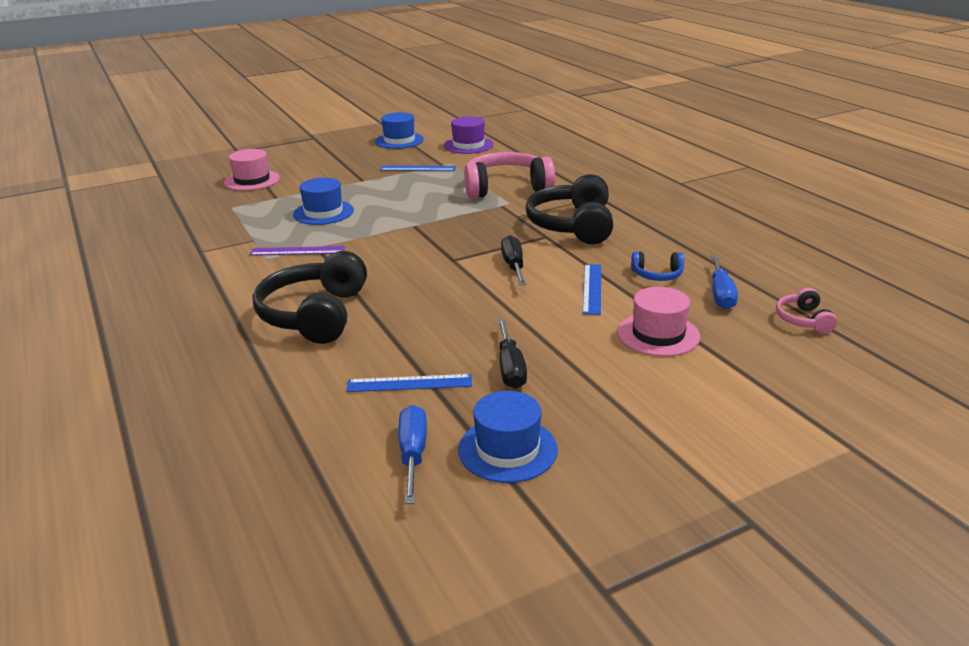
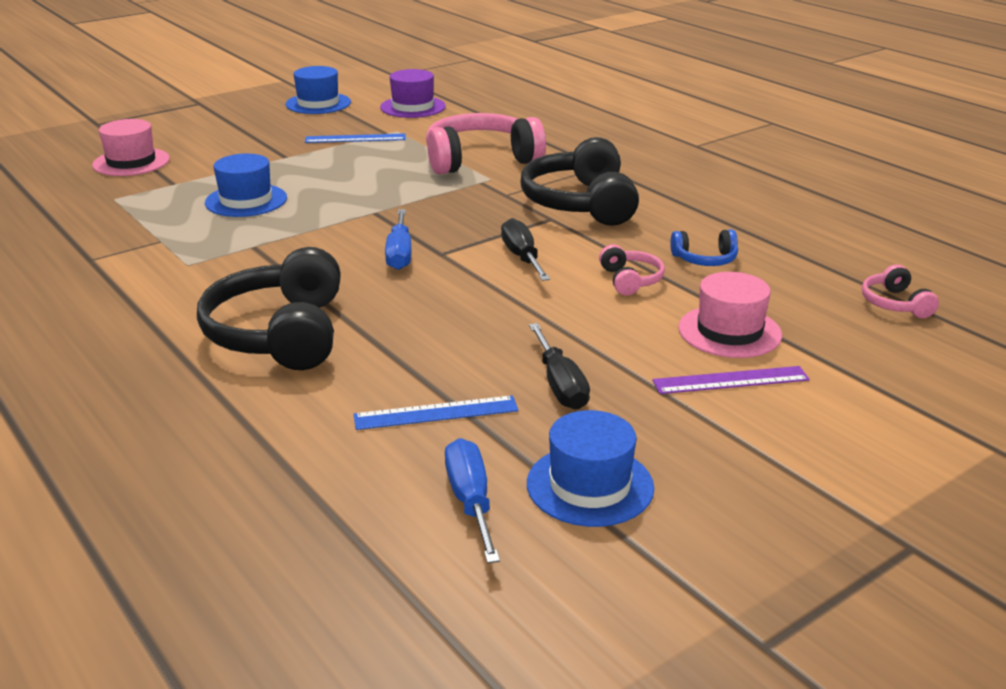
camera: 10 degrees left, 0 degrees up
(297, 251) = (227, 252): purple ruler -> purple ruler (730, 380)
(592, 288) = (630, 280): blue ruler -> pink headphones
(721, 294) = (789, 279): blue screwdriver -> blue screwdriver (399, 254)

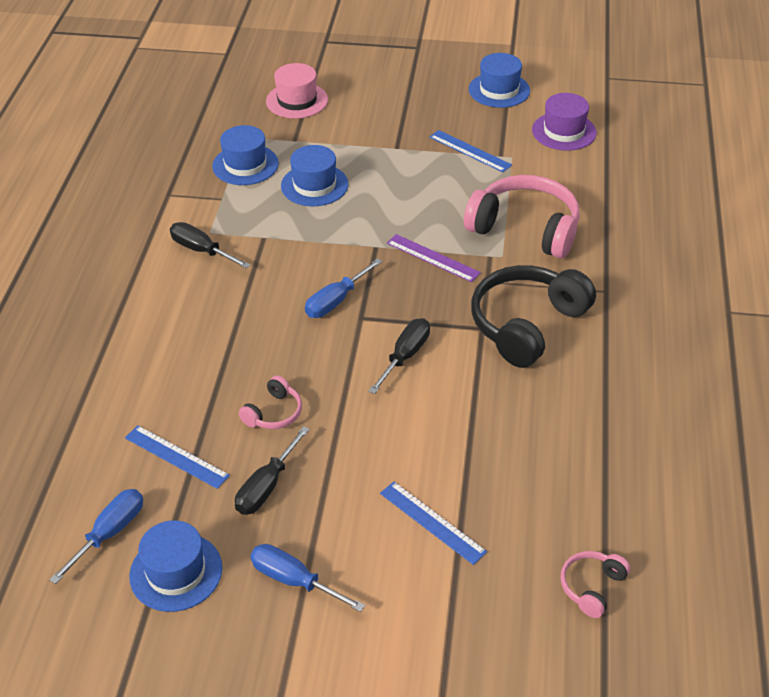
camera: 45 degrees right, 15 degrees up
(147, 213) = (245, 165): none -> blue hat
(200, 278) = (201, 250): none -> black screwdriver
(280, 333) = (183, 331): black headphones -> none
(630, 280) = (442, 427): pink headphones -> pink headphones (273, 413)
(700, 425) = (294, 580): none -> blue screwdriver
(705, 259) = (525, 444): blue headphones -> none
(729, 331) = (432, 522): pink hat -> blue ruler
(730, 380) = (366, 562): purple ruler -> purple ruler (432, 258)

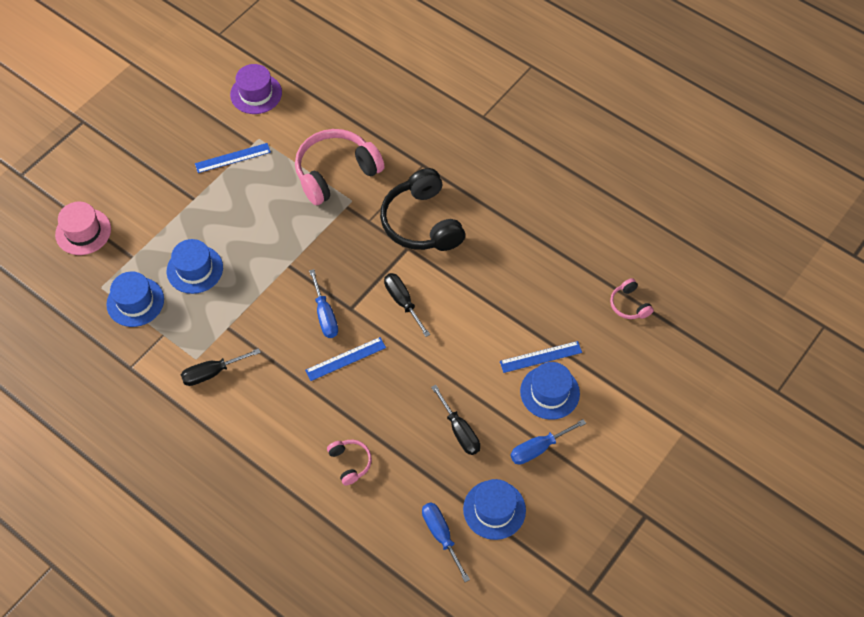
camera: 60 degrees left, 15 degrees up
(176, 456) = (402, 471): blue ruler -> blue ruler (345, 359)
(273, 413) = (401, 399): pink headphones -> pink headphones (350, 463)
(432, 258) = (324, 239): purple ruler -> none
(499, 90) = (179, 102): blue hat -> blue hat (549, 392)

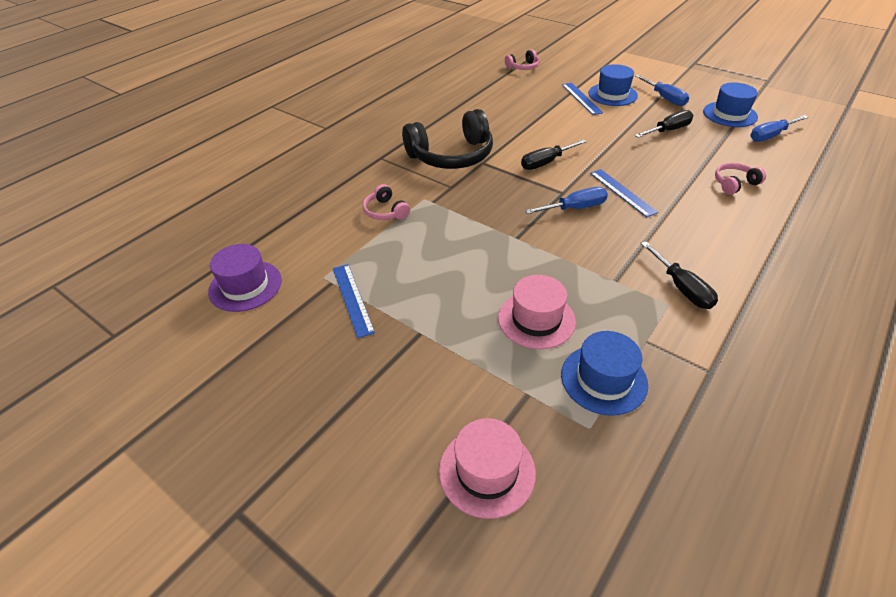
camera: 90 degrees left, 15 degrees down
(195, 269) = (536, 319): blue hat -> pink hat
(336, 173) = (385, 211): pink headphones -> pink headphones, size x0.47

